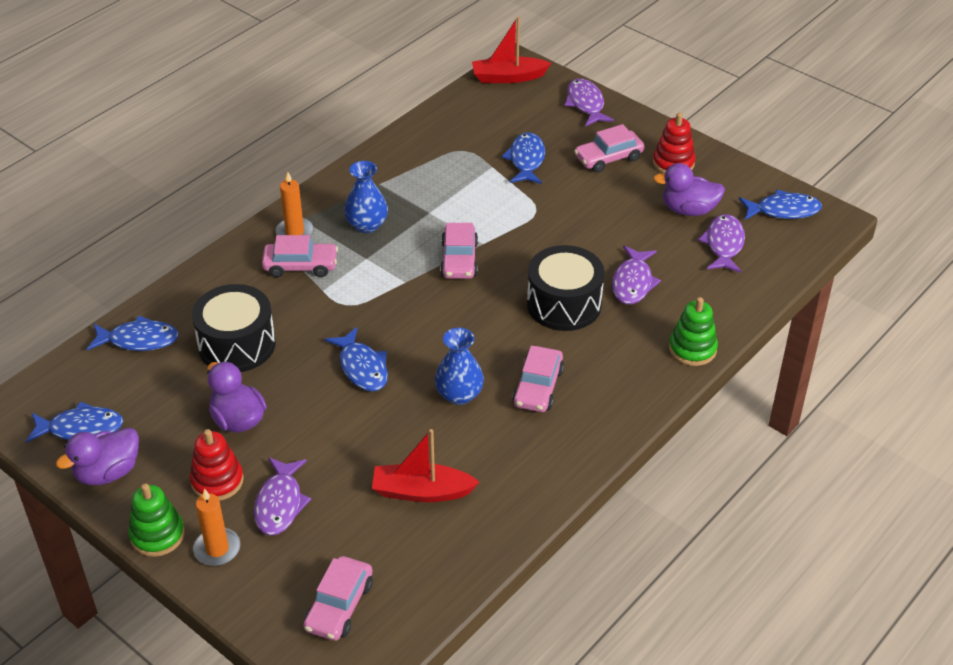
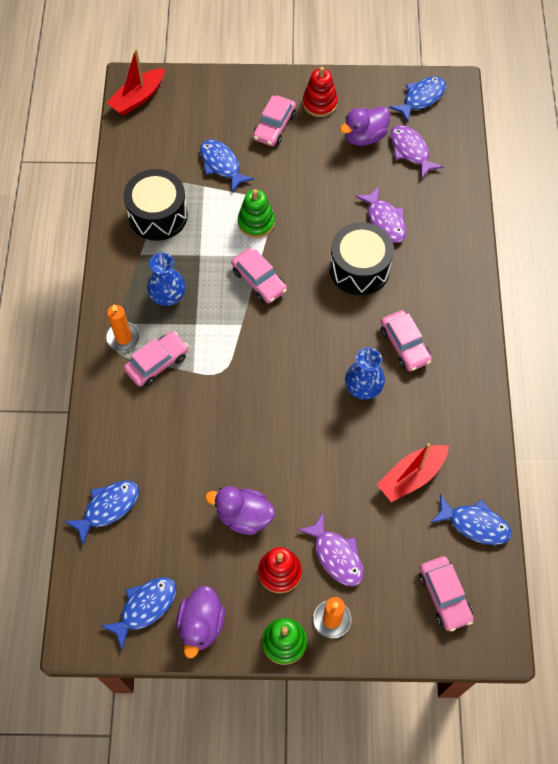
camera: 40 degrees left, 20 degrees up
(237, 344) = (181, 459): black drum -> black drum (158, 215)
(362, 367) = (282, 413): blue fish -> blue fish (474, 524)
(586, 104) = (215, 88): purple fish -> none
(692, 349) = (466, 247): green stacking toy -> green stacking toy (256, 222)

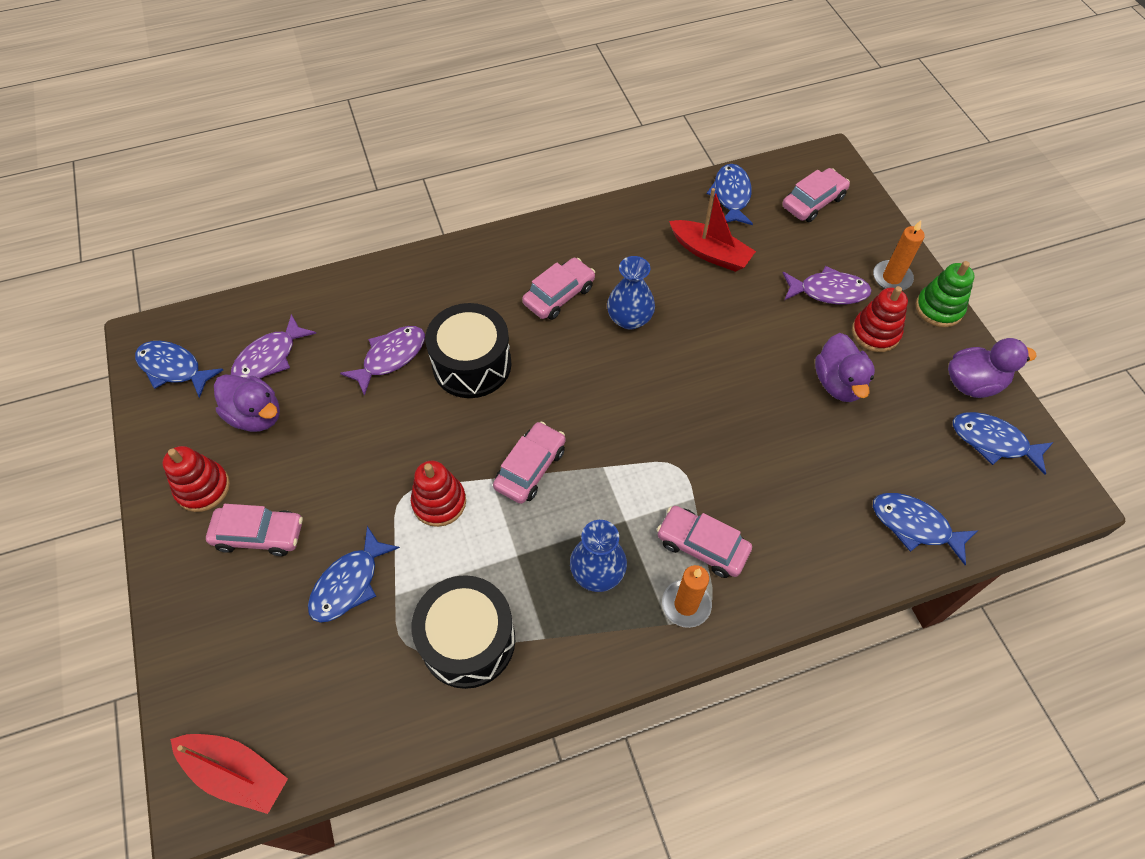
camera: 110 degrees left, 5 degrees down
(256, 222) = (439, 502): green stacking toy -> red stacking toy
(336, 555) = (828, 291): purple fish -> purple fish turned 60 degrees clockwise

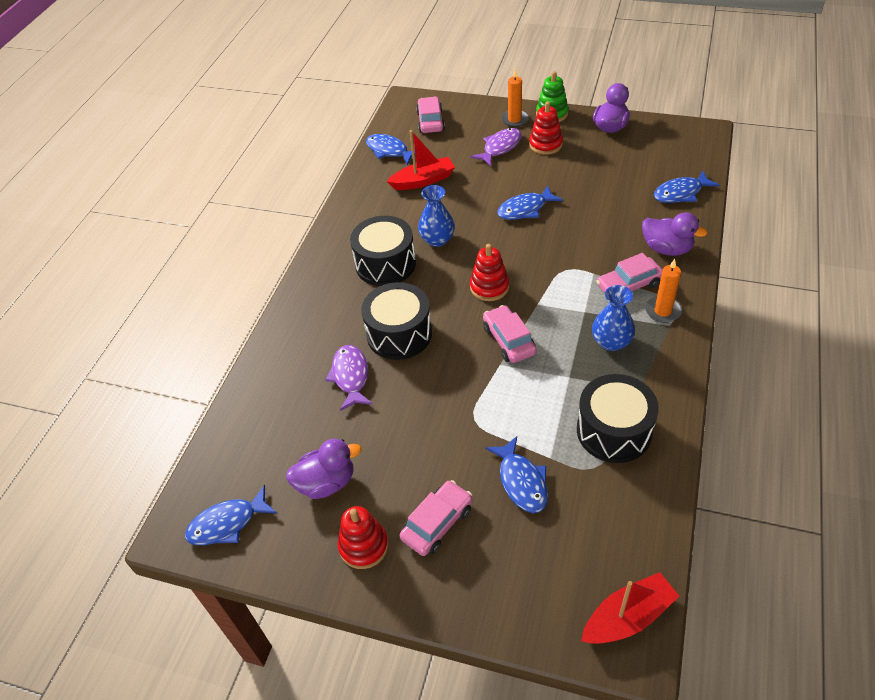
camera: 50 degrees left, 10 degrees down
(269, 358) = (280, 452): purple fish -> none
(439, 502) = (496, 401): red stacking toy -> red stacking toy (489, 287)
(559, 295) = (385, 264): pink car -> black drum
(838, 383) = (566, 175): purple duck -> purple duck (666, 249)
(993, 442) = (652, 139): blue fish -> blue fish (525, 209)

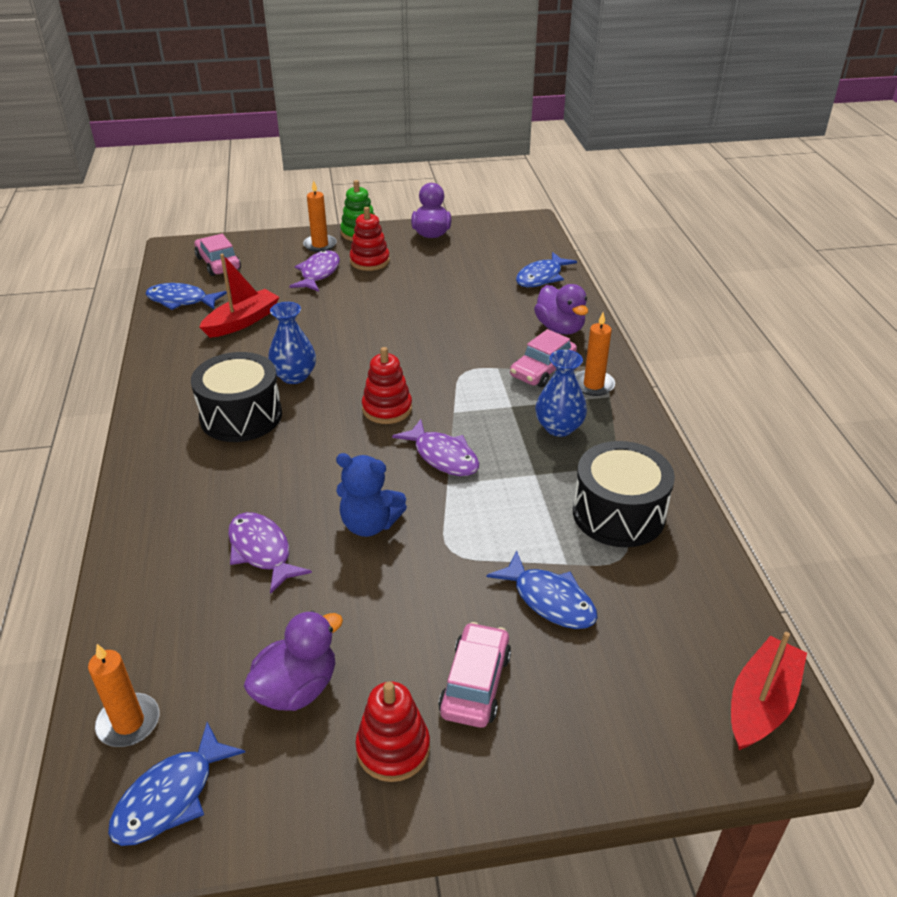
camera: 30 degrees left, 10 degrees down
(224, 467) = (128, 722): none -> orange candle
(399, 334) = (302, 486): black drum -> none
(429, 379) = (369, 524): none -> blue teddy bear
(509, 340) = (443, 456): pink car -> purple fish
(525, 209) = (383, 324): blue fish -> none
(666, 249) = (560, 328): purple duck -> purple duck turned 60 degrees clockwise

